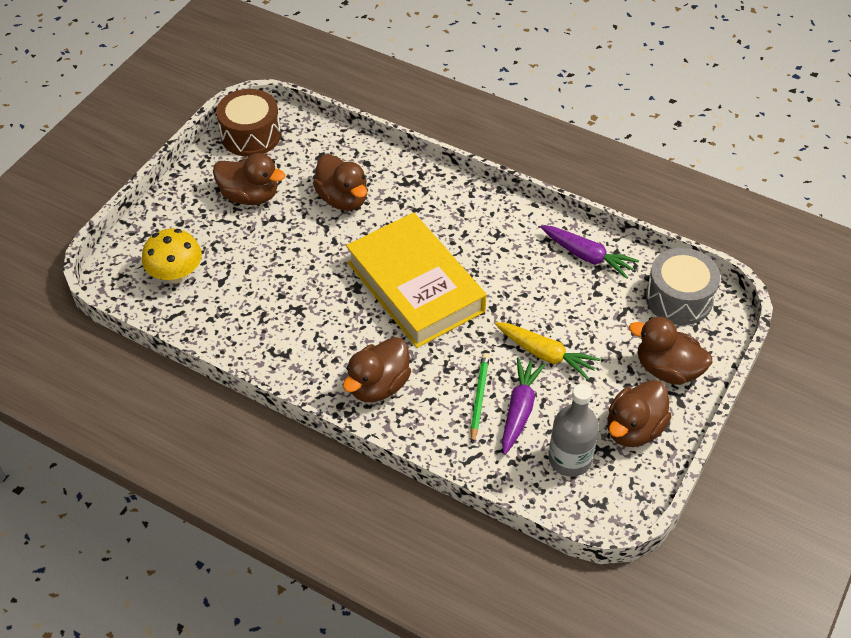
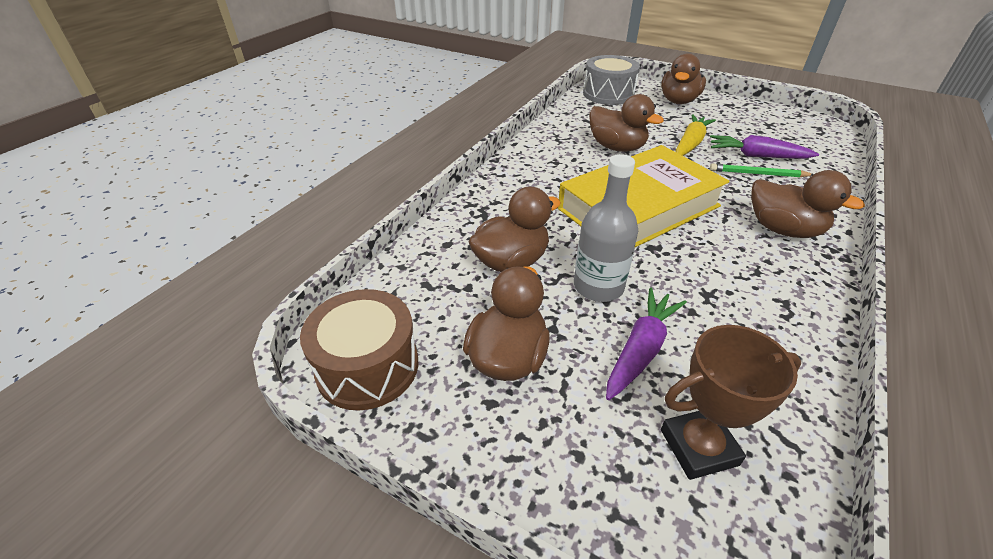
camera: 90 degrees left, 10 degrees down
(176, 274) = (698, 447): yellow mushroom -> brown trophy
(569, 459) = (789, 137): grey bottle -> grey bottle (598, 286)
(587, 256) = (574, 123): purple carrot -> purple carrot (641, 349)
(634, 429) = (741, 114): brown duck -> brown duck (616, 147)

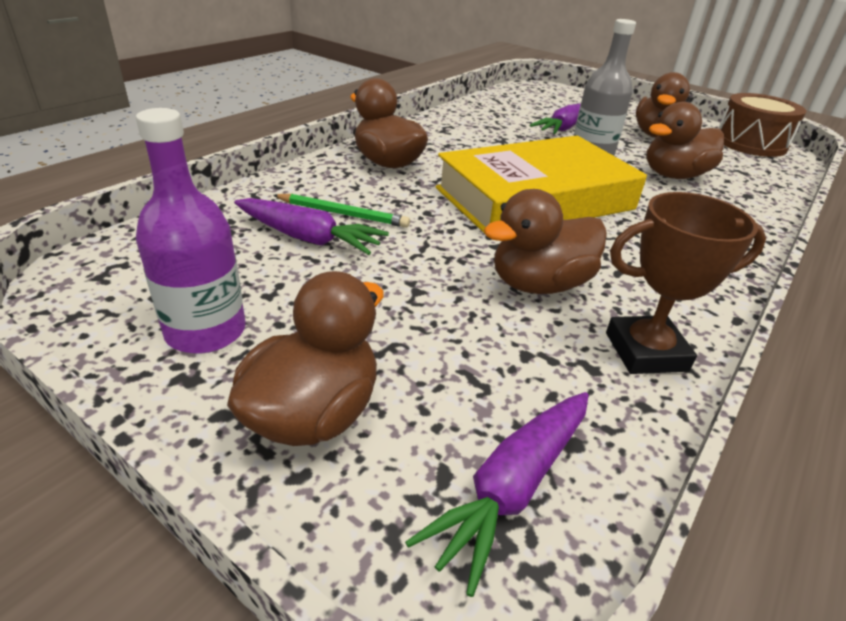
camera: 175 degrees left, 5 degrees down
(608, 94) = (512, 487): grey drum -> purple carrot
(616, 147) = (539, 284): brown duck -> brown duck turned 75 degrees counterclockwise
(690, 143) = (398, 274): yellow carrot -> none
(698, 447) = (545, 104): brown trophy -> brown trophy (646, 352)
(743, 115) = (206, 331): none -> purple bottle

